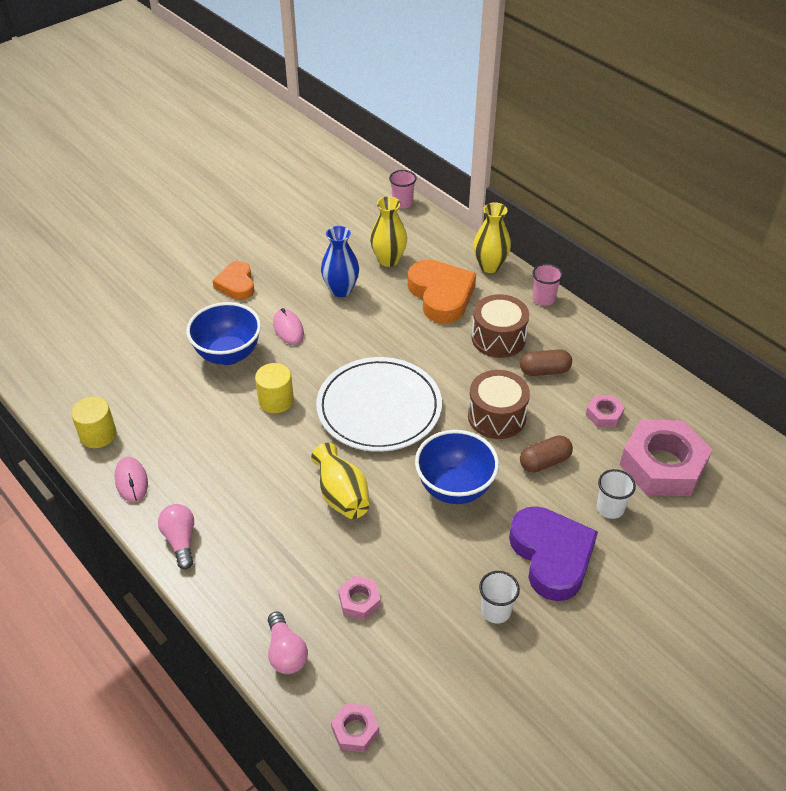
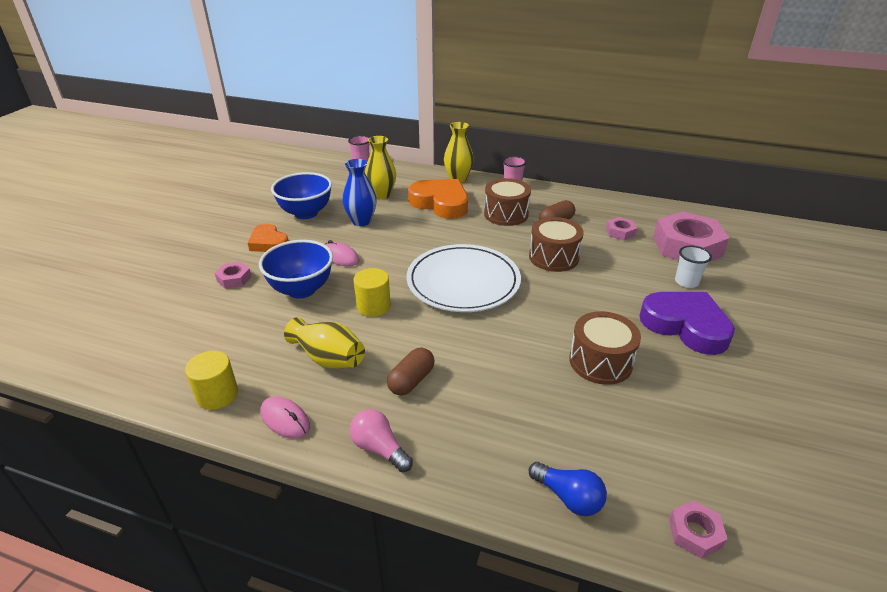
camera: 30 degrees left, 10 degrees down
(286, 652) = (568, 497): pink light bulb -> blue light bulb
(342, 495) = (493, 350): yellow vase -> yellow vase (328, 358)
(359, 601) = (586, 422): pink nut -> pink nut (234, 279)
(428, 552) = (600, 362): none -> brown drum
(454, 488) = (573, 311): blue bowl -> blue bowl (306, 213)
(496, 611) = (692, 379): white cup -> none
(544, 462) = (615, 271): brown capsule -> brown capsule (411, 380)

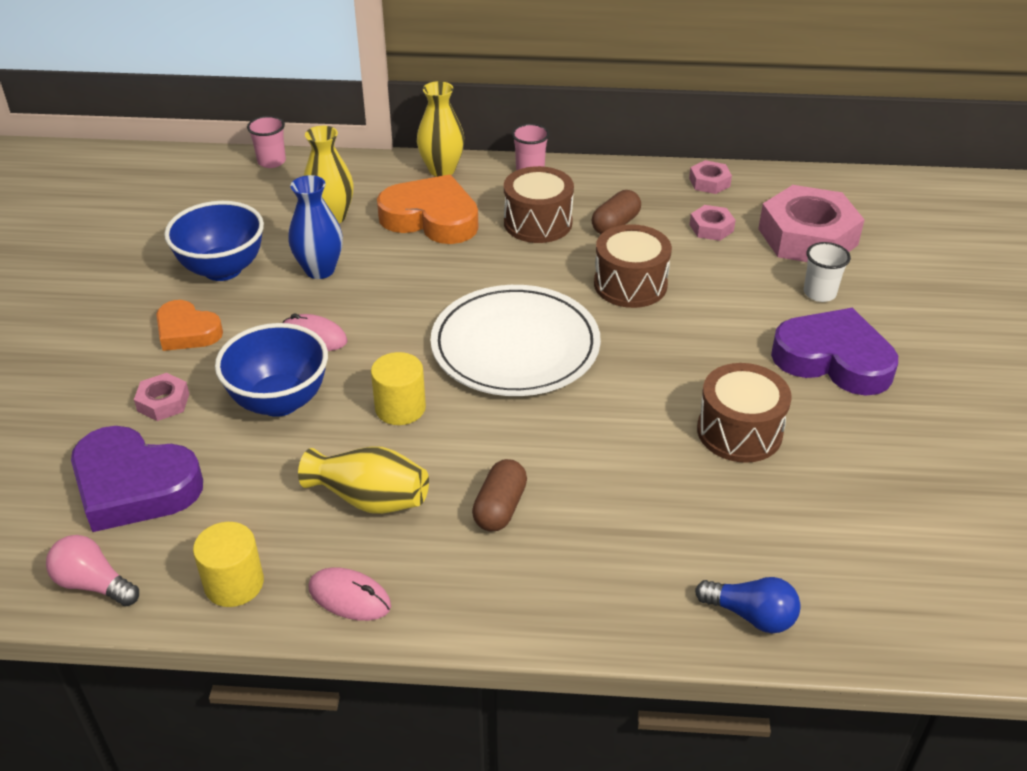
camera: 15 degrees left, 5 degrees up
(191, 323) = (134, 486): none -> purple heart
(379, 449) = (495, 608): pink light bulb -> pink light bulb (94, 584)
(695, 533) = (904, 623): pink nut -> pink nut (709, 182)

